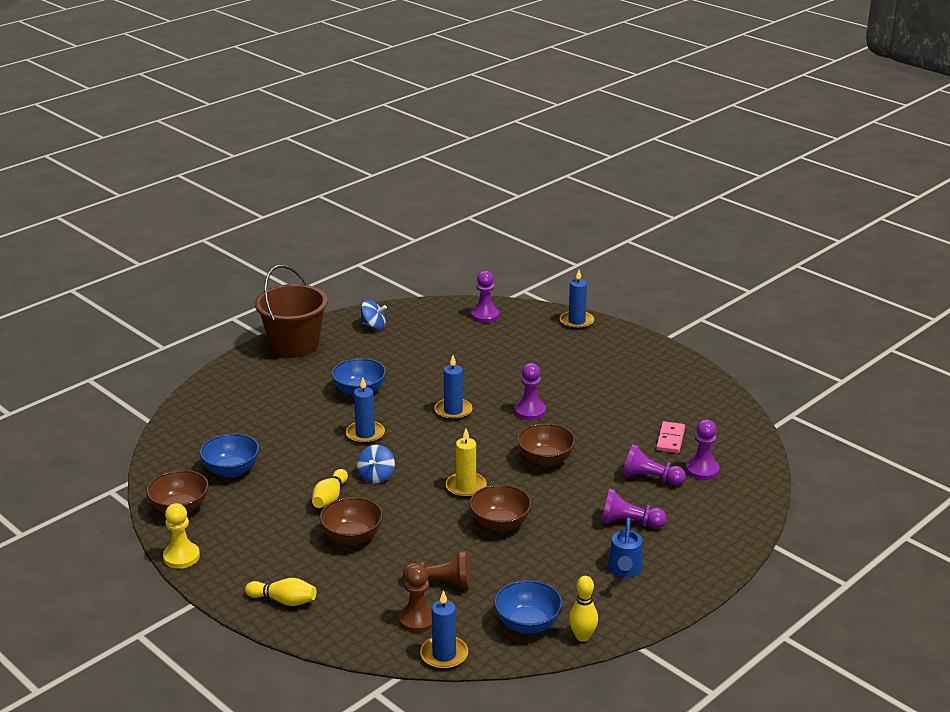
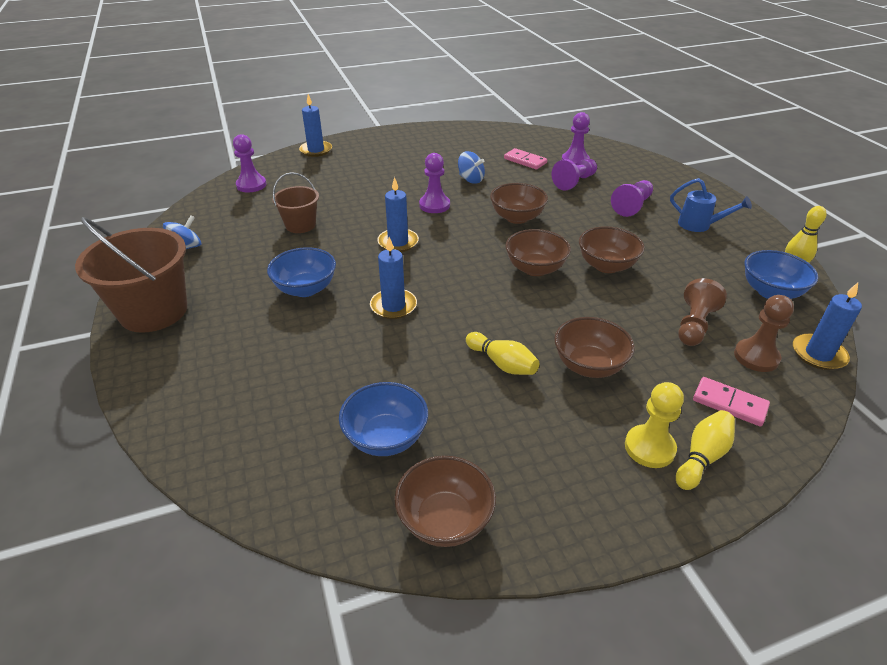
camera: 65 degrees left, 10 degrees up
(181, 557) = (569, 548): yellow pawn -> yellow pawn (649, 448)
(349, 609) = (729, 403): none -> pink domino
(376, 476) = (480, 319): blue spinning top -> blue spinning top (470, 179)
(442, 359) = (300, 225): none -> brown bucket
(466, 487) = (535, 269): yellow candle -> brown bowl

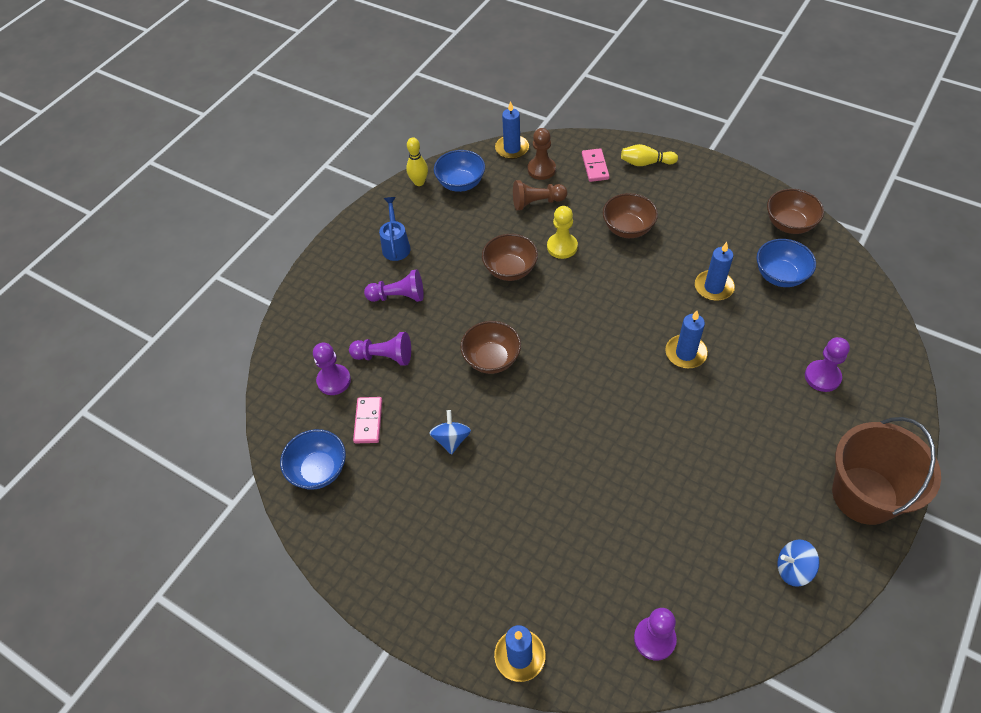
camera: 125 degrees left, 15 degrees up
(300, 225) = (666, 510): brown bucket -> none
(305, 289) = (730, 421): blue bowl -> blue bowl (318, 470)
(398, 242) = (612, 412): blue candle -> blue candle (713, 287)
(434, 205) = (528, 432): purple pawn -> purple pawn (822, 377)
(502, 363) = (671, 264): yellow bowling pin -> none
(535, 269) = (556, 305): brown bowl -> none
(649, 448) = (661, 181): yellow pawn -> yellow pawn (562, 247)

